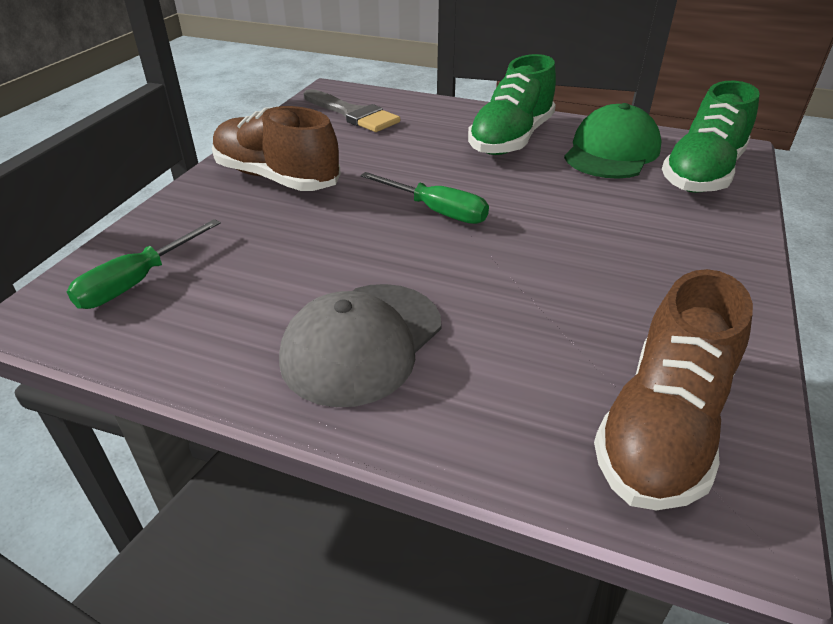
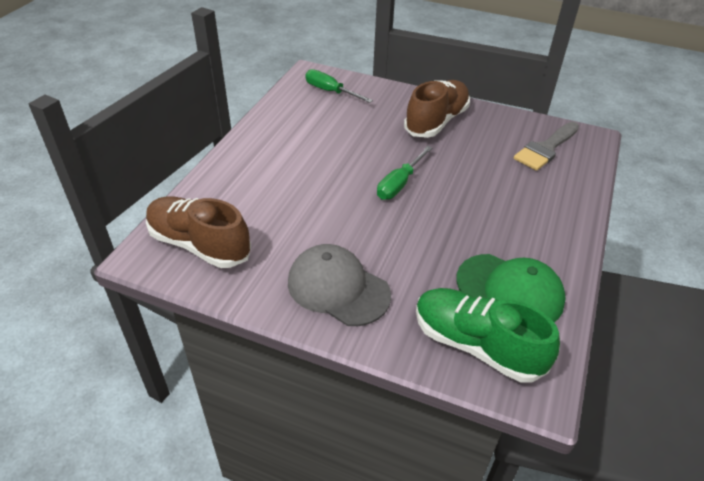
camera: 90 degrees right, 5 degrees up
(362, 342) = (277, 155): grey cap -> grey cap (338, 288)
(511, 139) = (521, 230): green shoe -> none

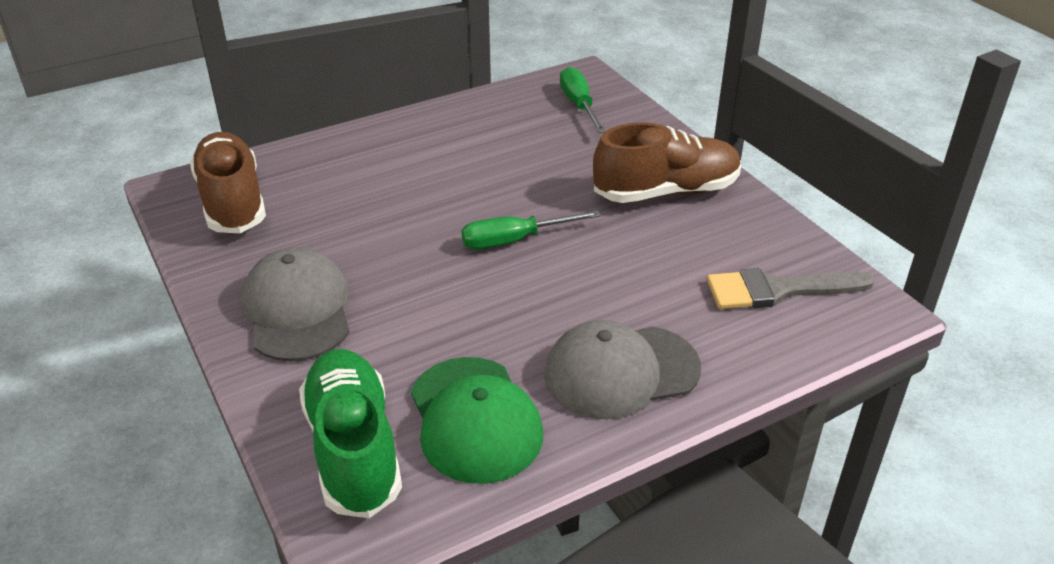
camera: 40 degrees right, 5 degrees down
(538, 225) = (621, 372): none -> grey cap

